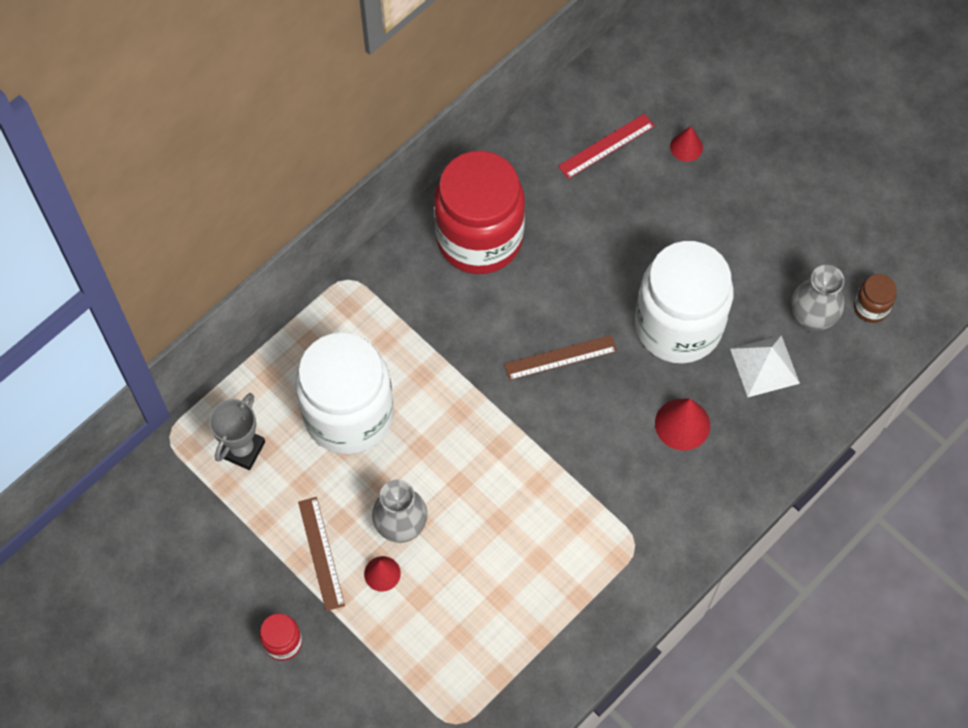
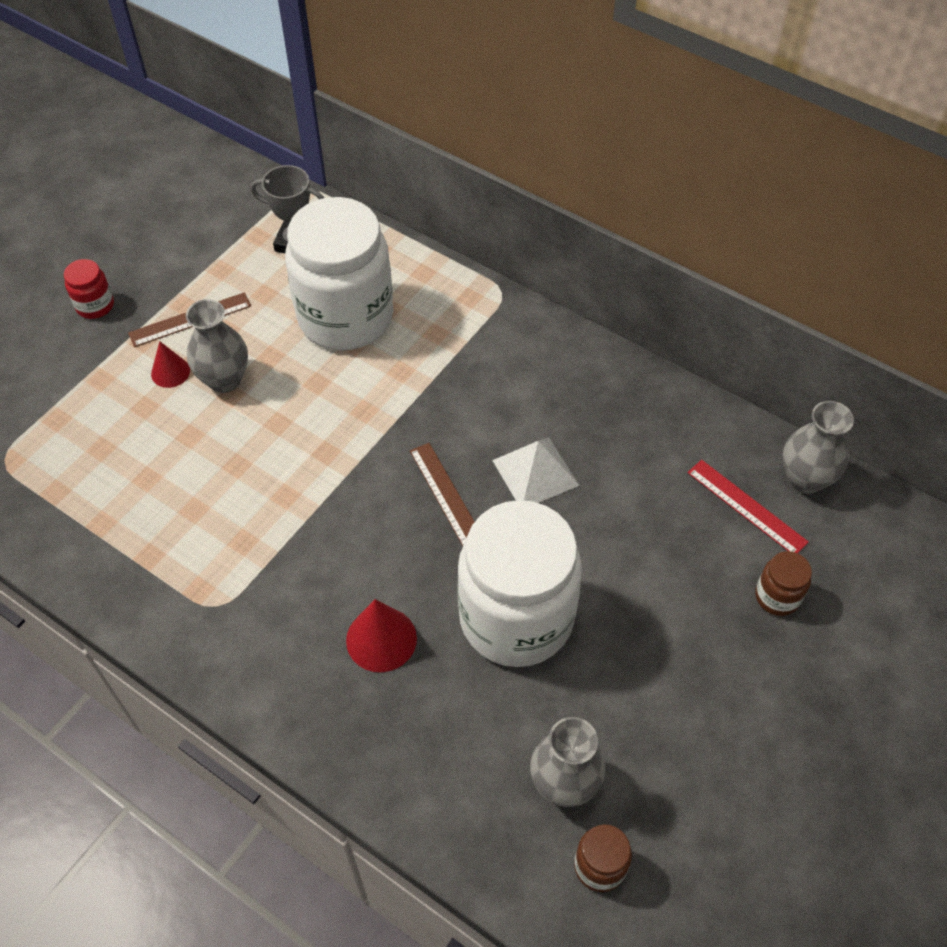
camera: 80 degrees right, 10 degrees down
(479, 238) = (582, 398): red jar -> none
(588, 100) = (805, 479): none -> grey vase
(686, 147) = (777, 597): red cone -> brown jar
(764, 366) = (480, 729): white pyramid -> white pyramid (535, 472)

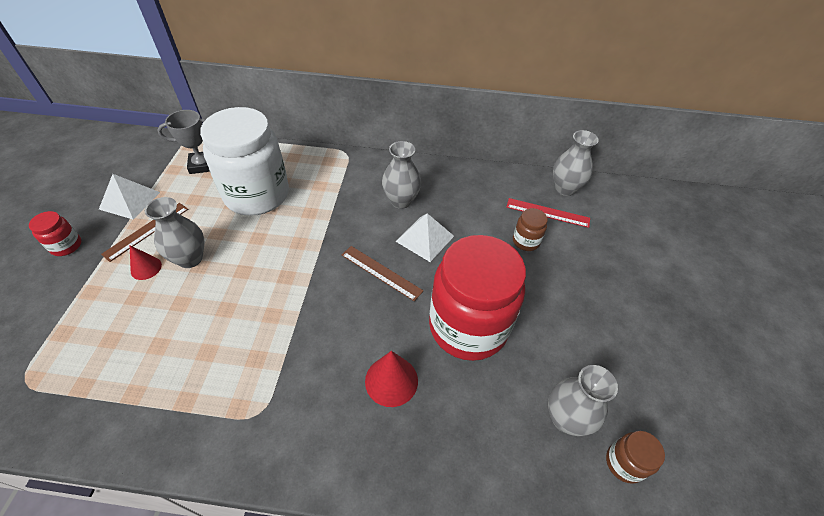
camera: 30 degrees left, 5 degrees down
(187, 266) = (129, 200): none -> white pyramid
(516, 618) = (468, 326): white jar -> red jar
(536, 401) = (401, 201): none -> grey vase
(777, 597) = (596, 251): brown jar -> brown jar (526, 241)

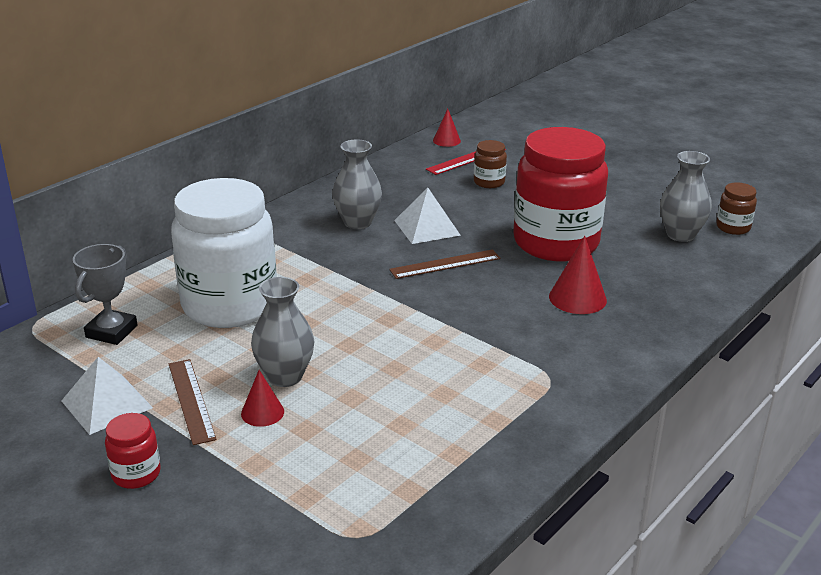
camera: 55 degrees left, 20 degrees down
(565, 189) = (446, 140): grey vase -> red cone

